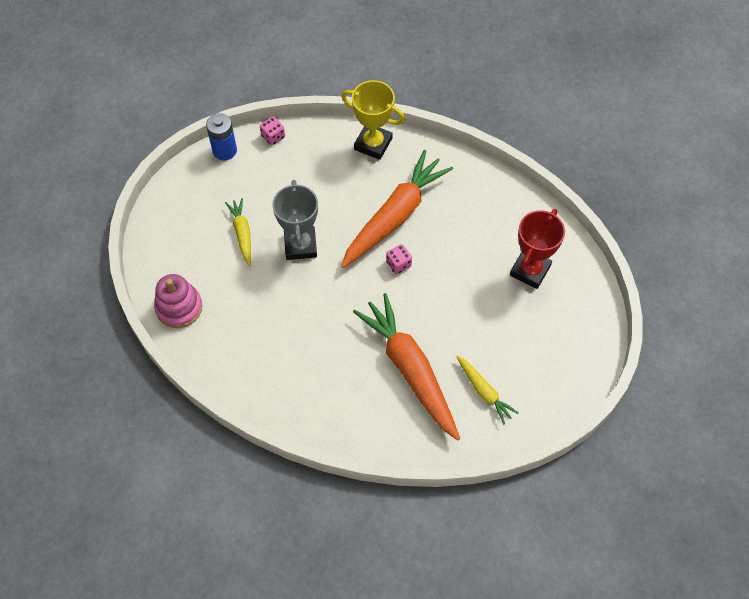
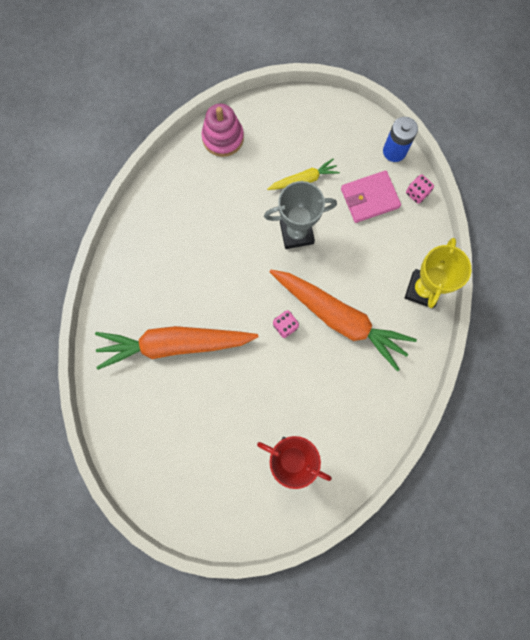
camera: 85 degrees right, 15 degrees up
(272, 177) = (369, 198): none -> pink wallet
(410, 369) = (174, 345): orange carrot -> orange carrot turned 150 degrees counterclockwise
(484, 392) = (155, 415): yellow carrot -> none

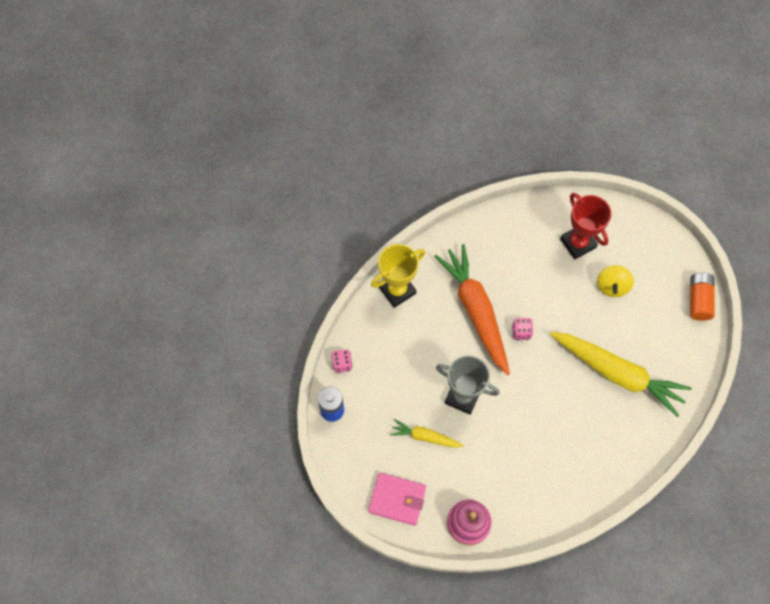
camera: 145 degrees left, 10 degrees down
(137, 476) = (698, 300): none -> orange battery
(174, 345) = (617, 374): orange carrot -> yellow carrot
(230, 432) = (612, 286): none -> yellow spinning top
(369, 198) = (383, 385): pink wallet -> pink wallet (397, 499)

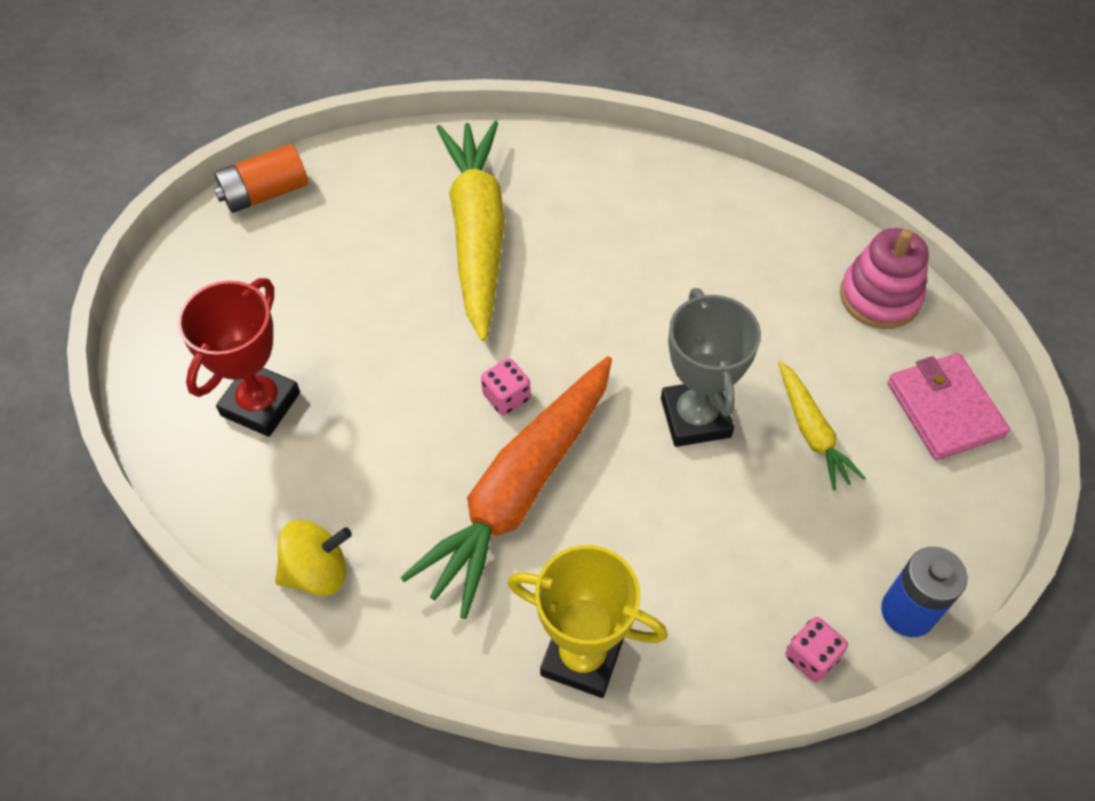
camera: 125 degrees left, 10 degrees down
(612, 286) = (318, 313): yellow spinning top -> yellow spinning top (317, 571)

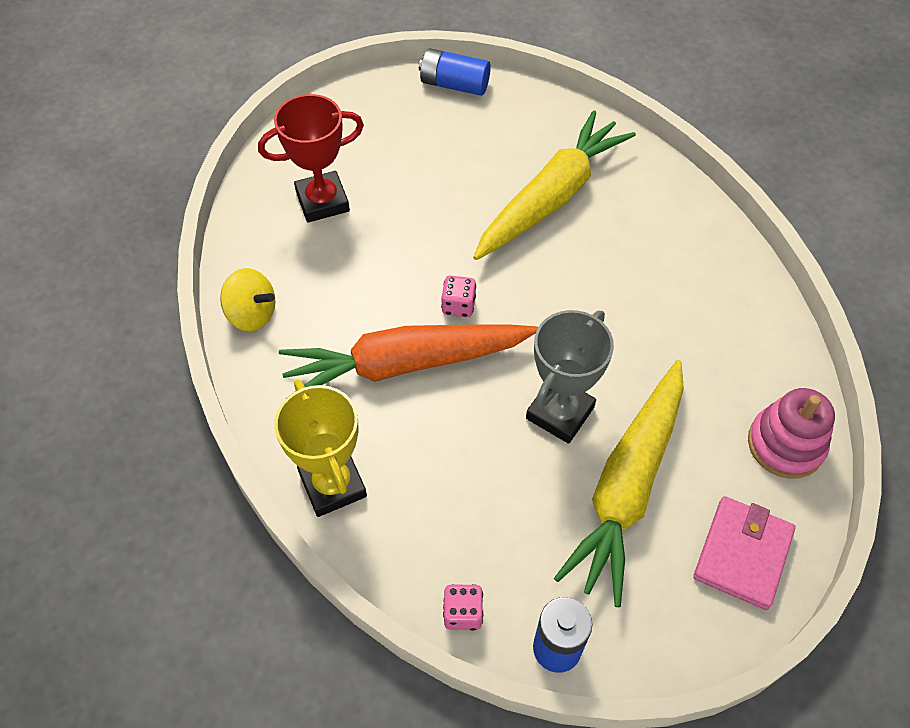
camera: 45 degrees right, 0 degrees up
(265, 193) = (454, 85): orange battery -> blue battery
(812, 431) = (627, 486): yellow carrot -> yellow carrot, size x2.03

